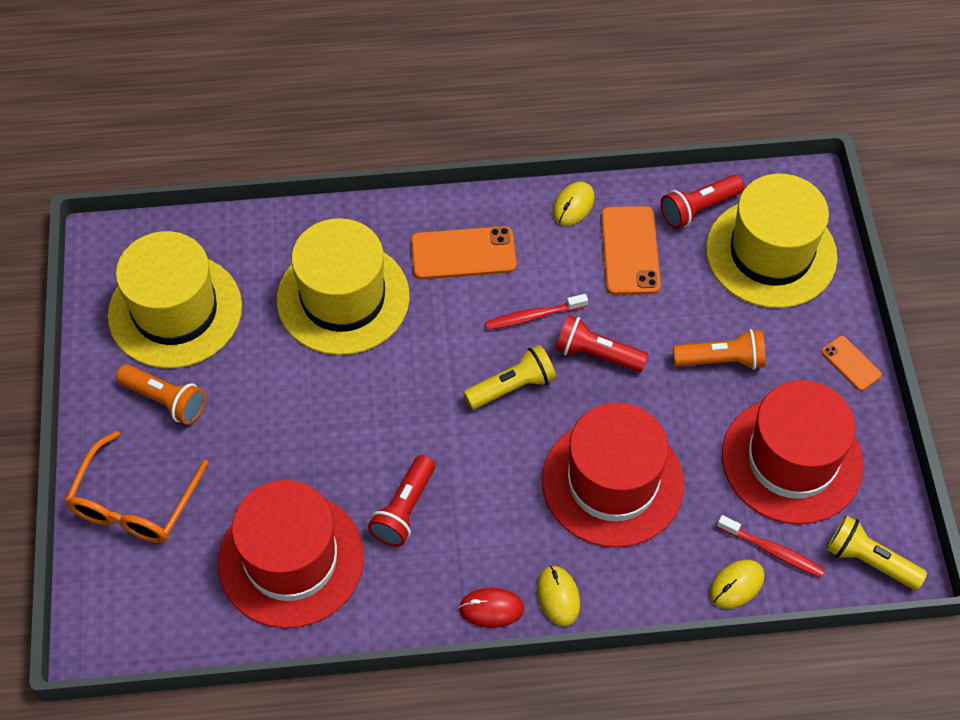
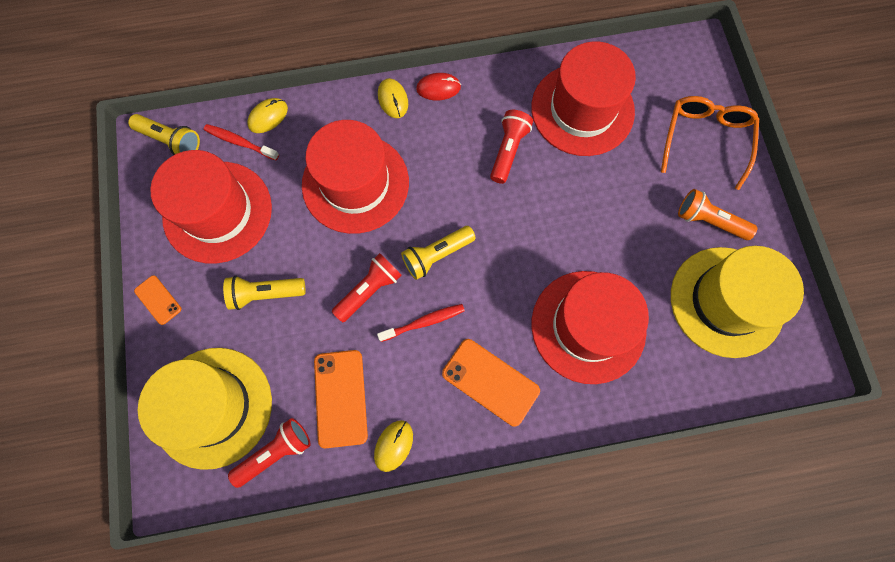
camera: 175 degrees right, 15 degrees up
(343, 298) = (588, 326): yellow hat -> red hat
(463, 253) = (490, 382): orange phone -> orange phone turned 45 degrees clockwise
(597, 354) = (369, 290): red flashlight -> red flashlight turned 60 degrees counterclockwise
(721, 360) = (266, 294): orange flashlight -> yellow flashlight

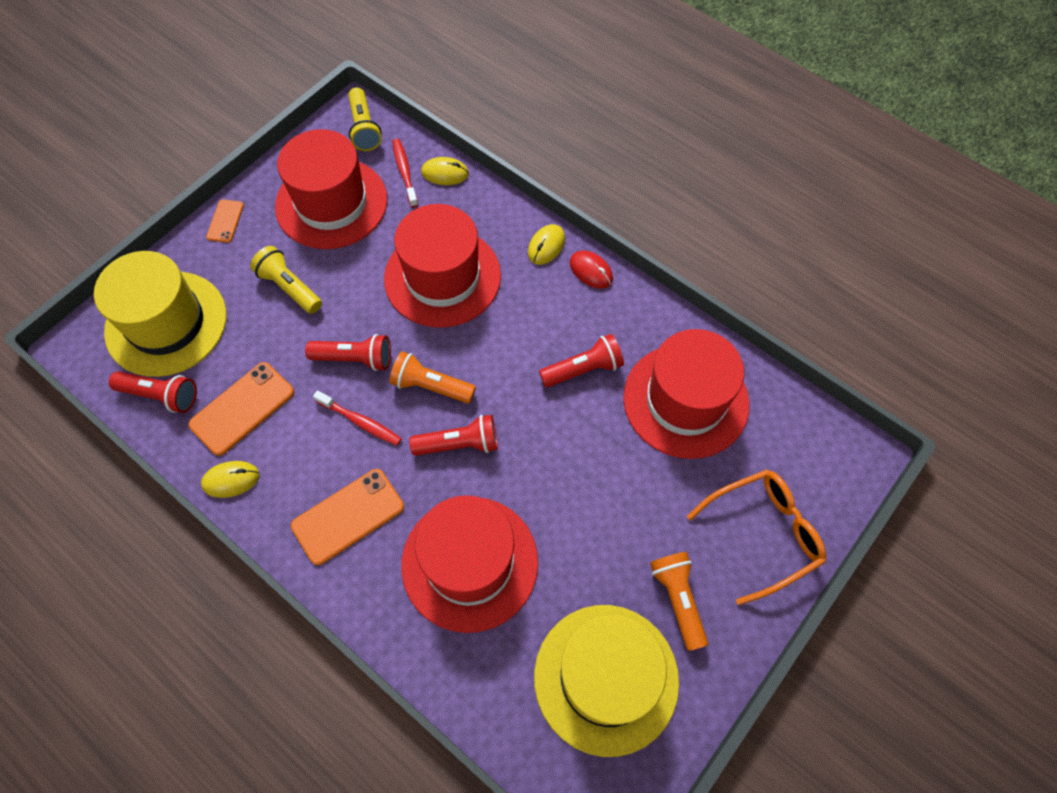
camera: 50 degrees right, 10 degrees down
(437, 255) = (431, 386): yellow flashlight -> orange flashlight
(490, 382) = (348, 516): orange phone -> orange phone turned 60 degrees clockwise
(497, 269) = (459, 444): none -> red flashlight

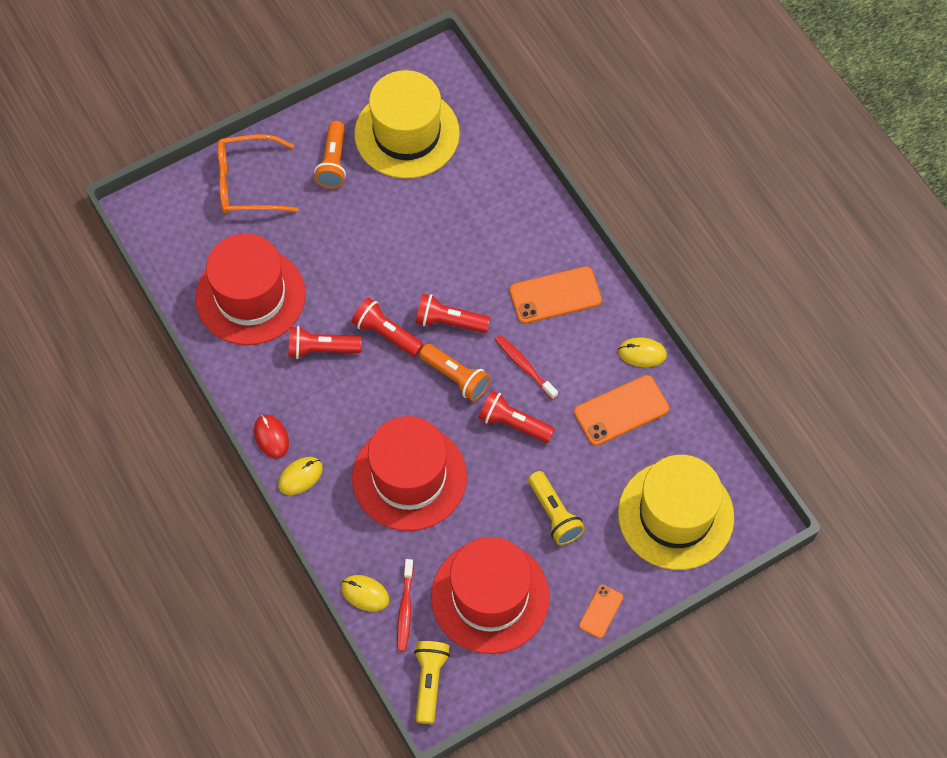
camera: 160 degrees left, 0 degrees up
(161, 395) = (690, 445): red flashlight -> red flashlight (386, 334)
(470, 563) = (473, 233): red hat -> none

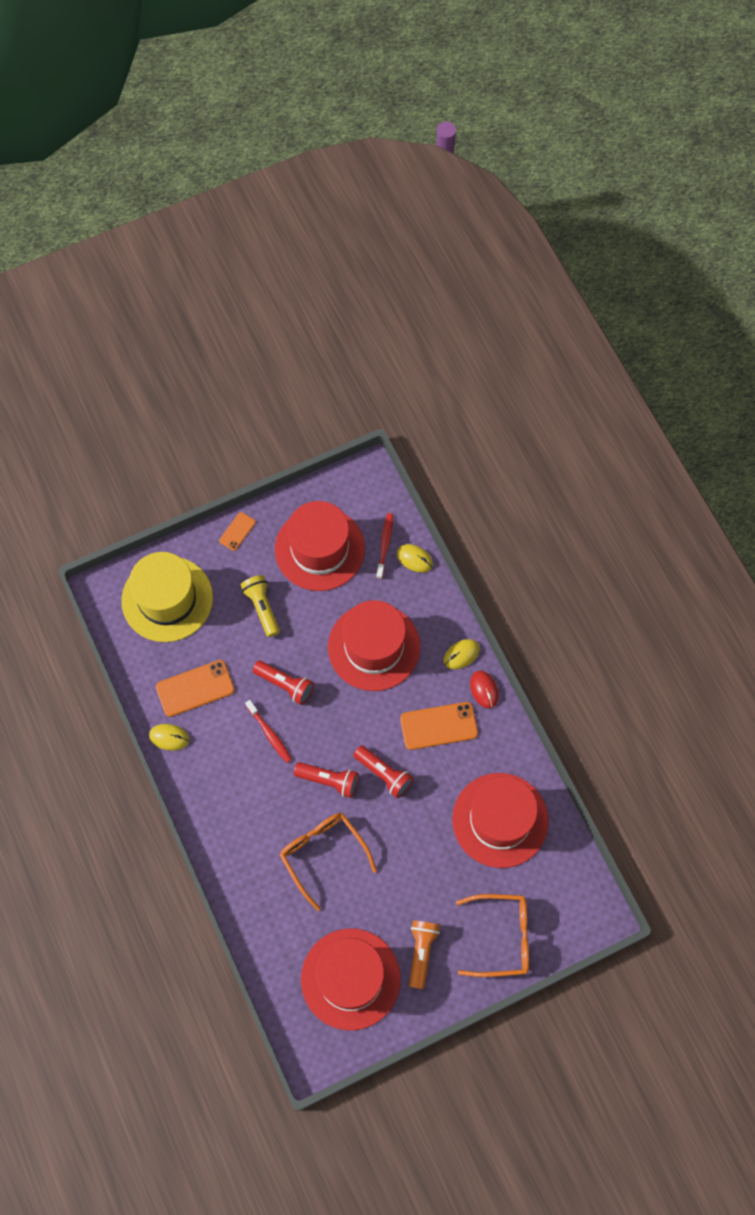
camera: 175 degrees left, 5 degrees up
(321, 349) = (440, 764): red flashlight -> none
(407, 133) = (350, 979): yellow hat -> red hat
(429, 682) = (371, 491): yellow flashlight -> none
(448, 246) = (323, 854): none -> orange glasses
(455, 377) = (328, 729): orange flashlight -> none
(555, 295) = (234, 797): orange phone -> orange phone (439, 726)

